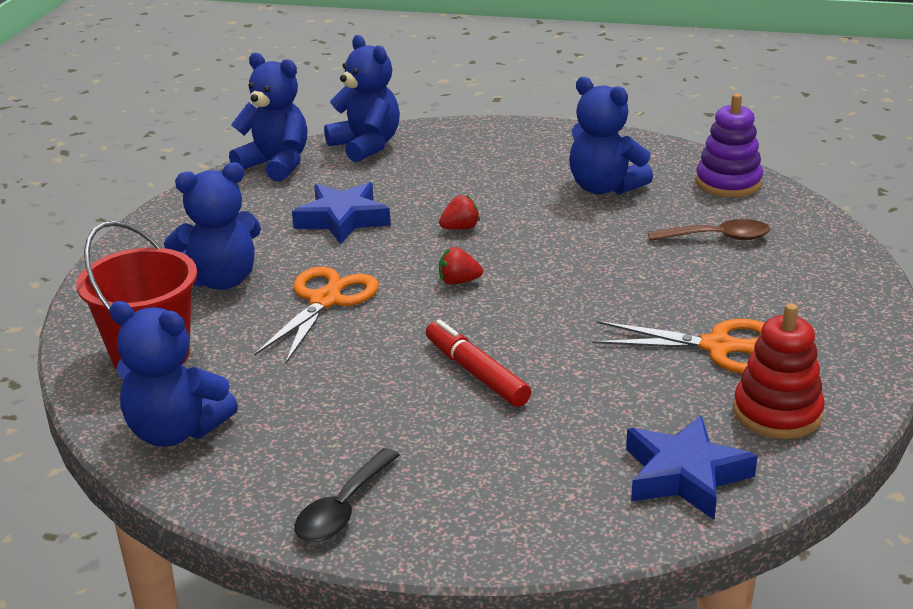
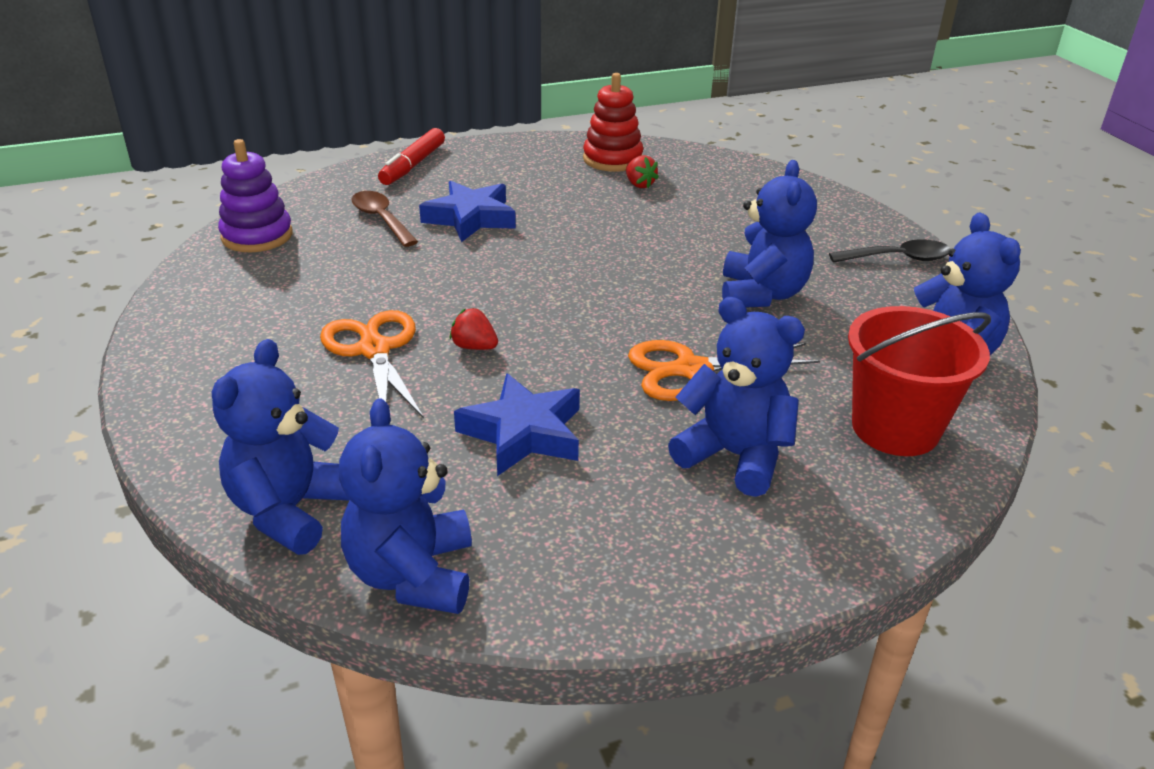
camera: 125 degrees left, 5 degrees up
(458, 281) = (579, 312): red strawberry -> red strawberry (639, 184)
(476, 373) = (700, 261): red marker -> red marker (413, 165)
(604, 188) = (312, 294): blue teddy bear -> blue teddy bear (762, 294)
(685, 475) = (709, 171): blue star -> blue star (470, 218)
(718, 347) = (556, 188): orange scissors -> orange scissors (374, 350)

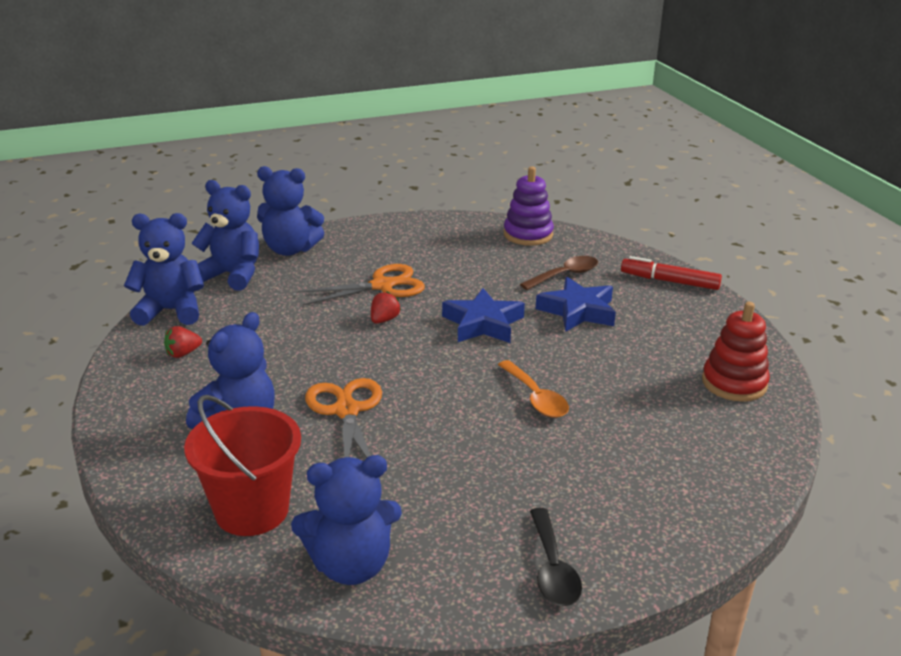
camera: 90 degrees right, 5 degrees down
(523, 433) = (283, 340): blue star -> blue star (483, 323)
(639, 184) = (678, 398): red strawberry -> red strawberry (183, 353)
(648, 252) = (536, 398): none -> orange spoon
(762, 294) = (465, 458): blue teddy bear -> blue teddy bear (290, 249)

